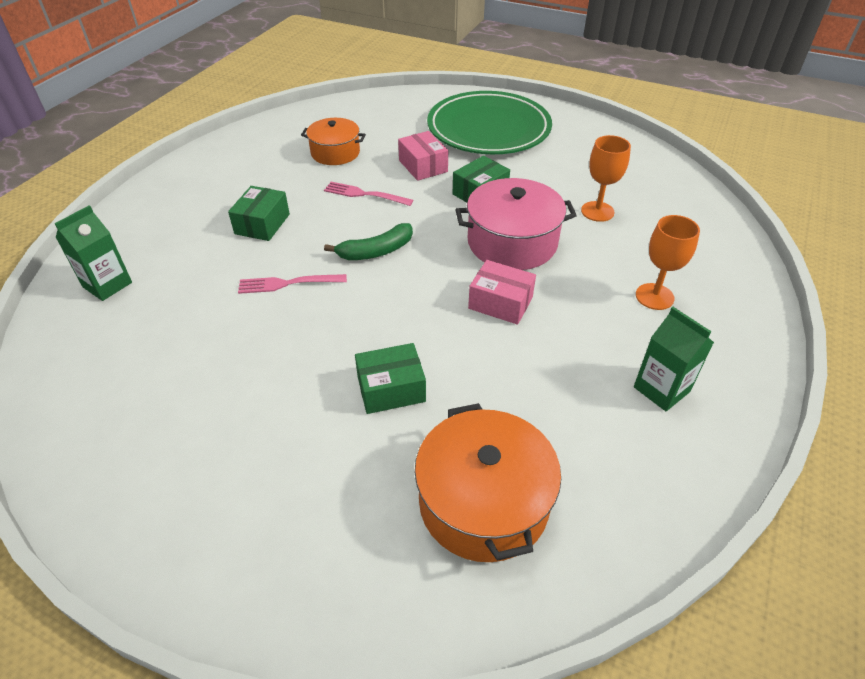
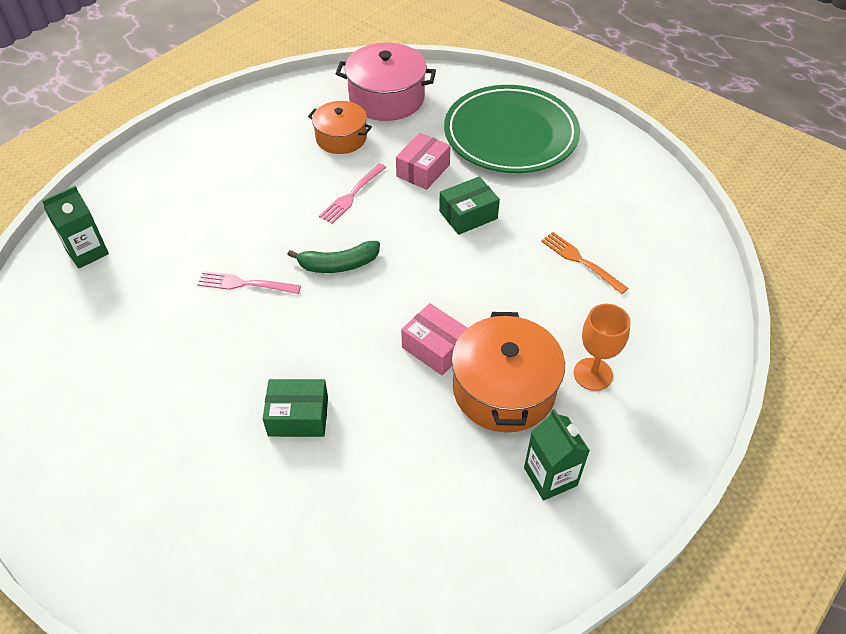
camera: 15 degrees right, 5 degrees up
(262, 224) = (243, 211): green box -> none
(365, 194) = (352, 195): pink fork -> pink fork turned 90 degrees counterclockwise
(423, 166) = (423, 171): pink box -> pink box turned 45 degrees clockwise
(483, 502) = (336, 546): orange pot -> orange pot (504, 389)
(512, 242) = (476, 281): pink pot -> pink pot (387, 98)
(597, 211) = (581, 261): orange goblet -> orange fork

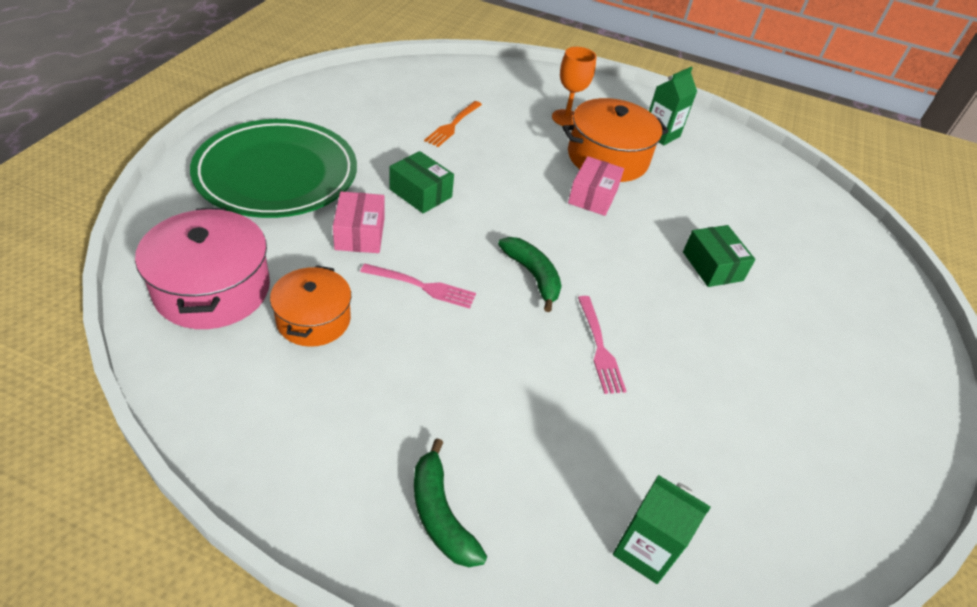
camera: 115 degrees left, 5 degrees down
(169, 170) = (440, 514): none -> green banana
(423, 171) = (360, 234): pink box -> pink box turned 75 degrees clockwise

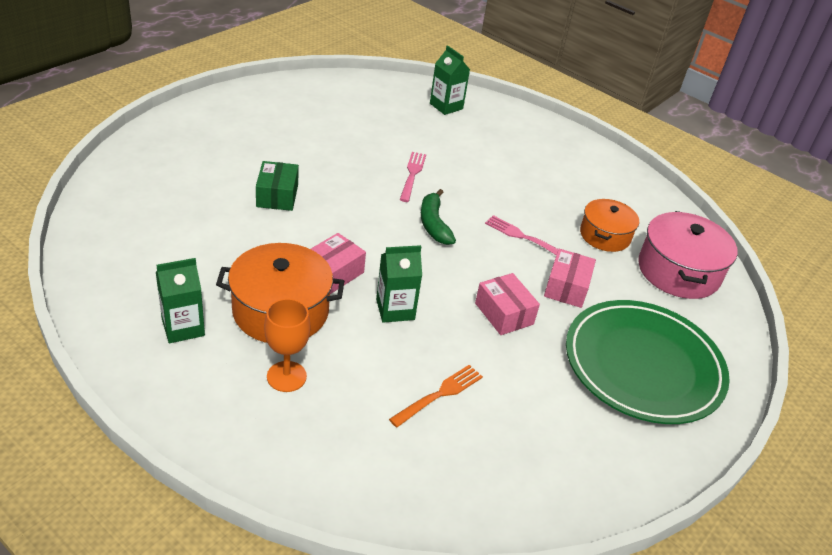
camera: 160 degrees left, 5 degrees down
(420, 193) = (504, 314): green box -> pink box
(440, 514) = (541, 140): green banana -> none
(520, 177) = (395, 309): none -> green carton

